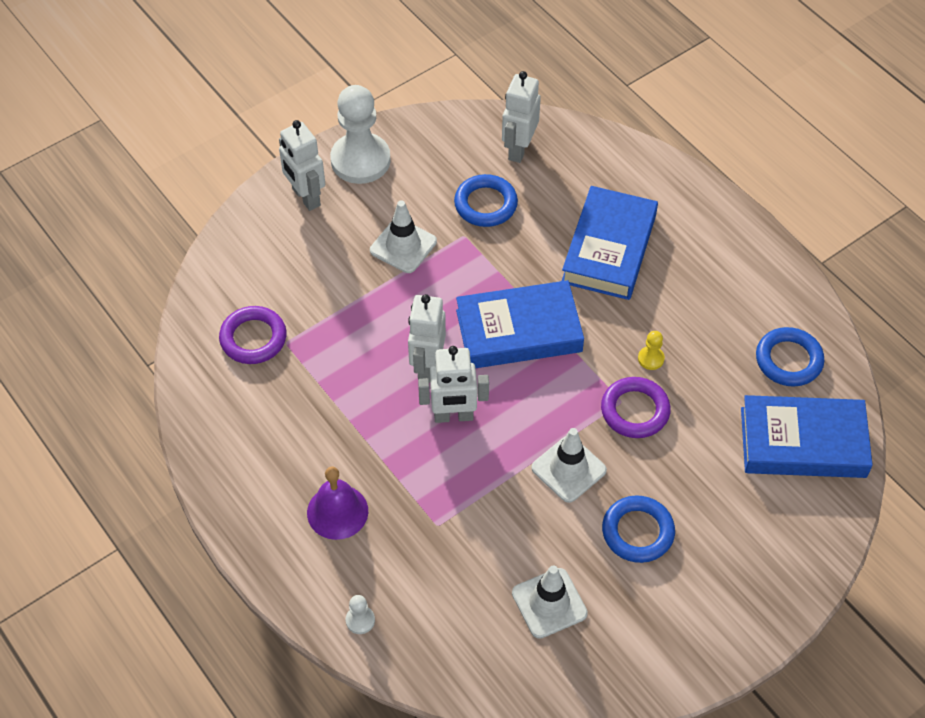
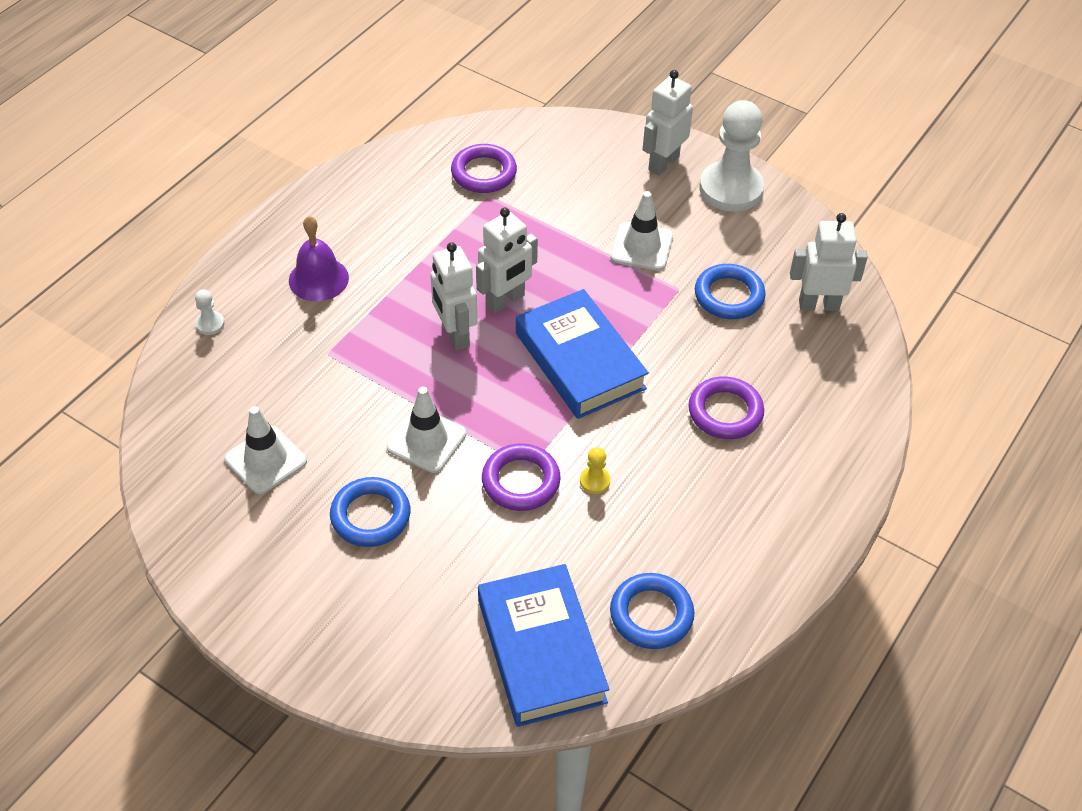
camera: 70 degrees right, 5 degrees down
(427, 366) = (505, 301): white robot -> white robot turned 150 degrees clockwise
(609, 249) = (725, 412): blue book -> purple ring

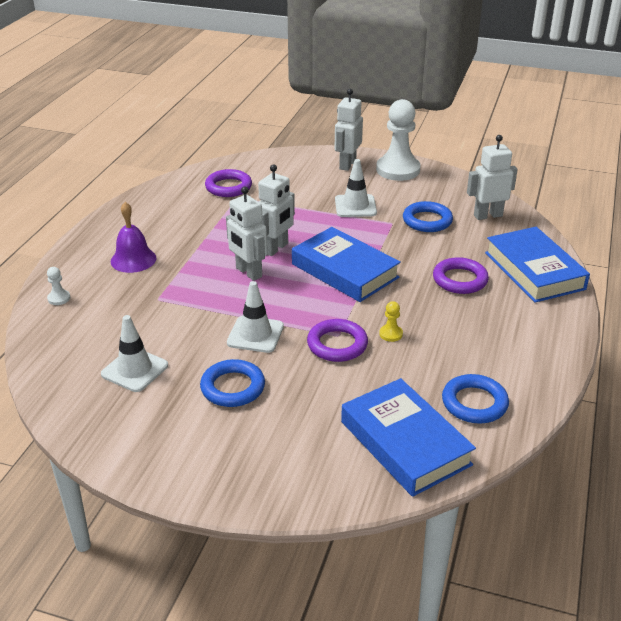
camera: 15 degrees left, 15 degrees down
(834, 420) = (534, 270): none -> blue book

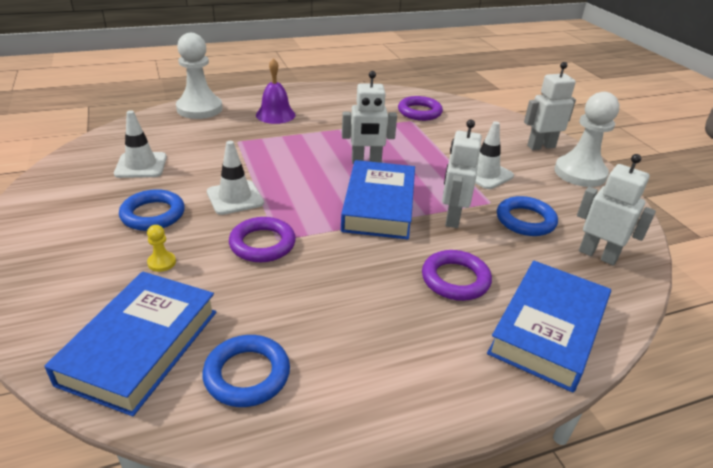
camera: 50 degrees right, 0 degrees up
(59, 298) = (199, 109): white pawn -> white pawn, size x2.48
(248, 272) = (316, 163): white robot -> white robot (452, 218)
(390, 334) = (311, 269): yellow pawn -> yellow pawn (161, 262)

